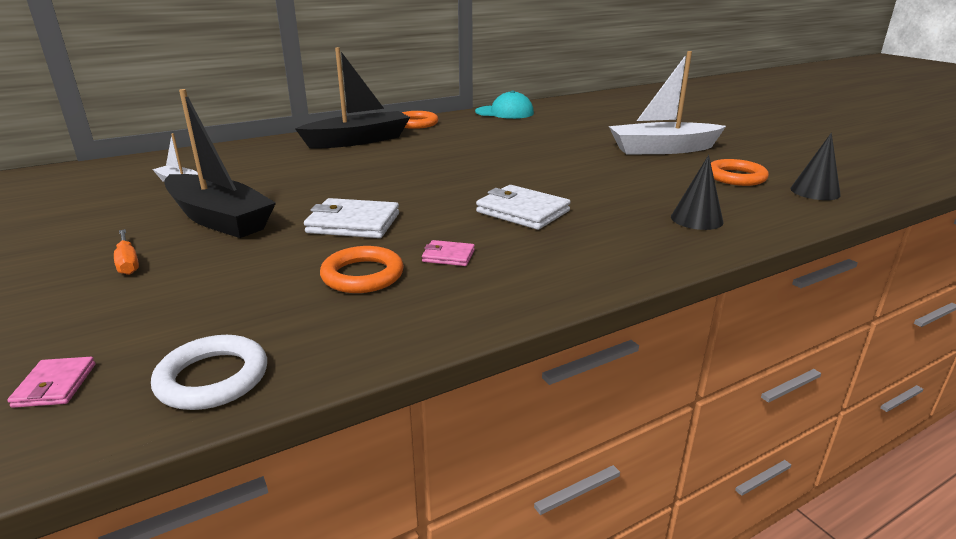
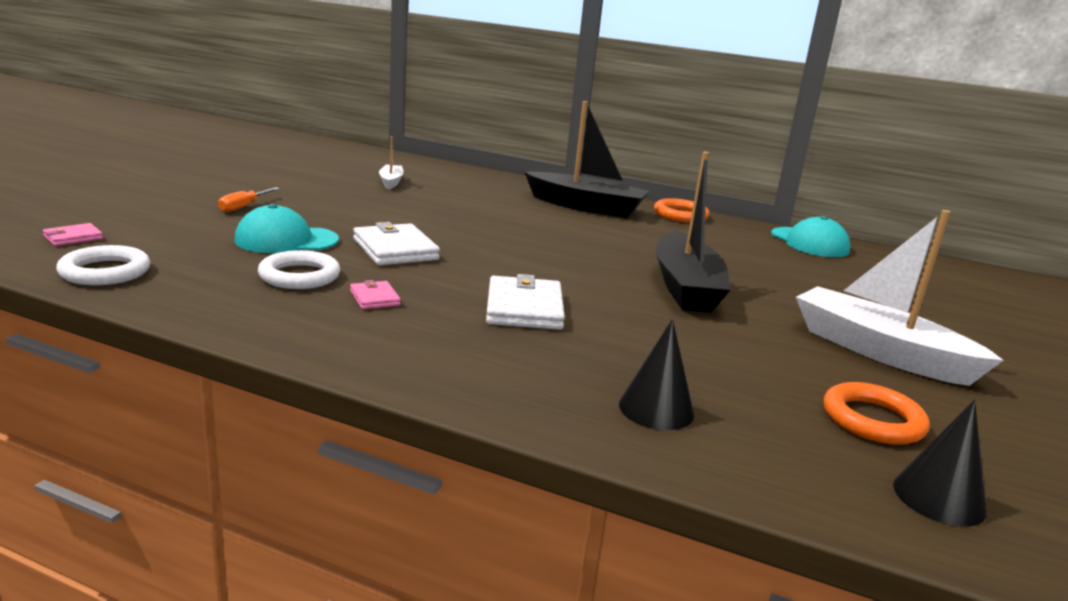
camera: 50 degrees right, 5 degrees down
(219, 219) = (343, 209): black boat -> black boat (686, 287)
(262, 262) = (286, 240): none -> turquoise cap
(362, 275) = (299, 276): orange ring -> white ring

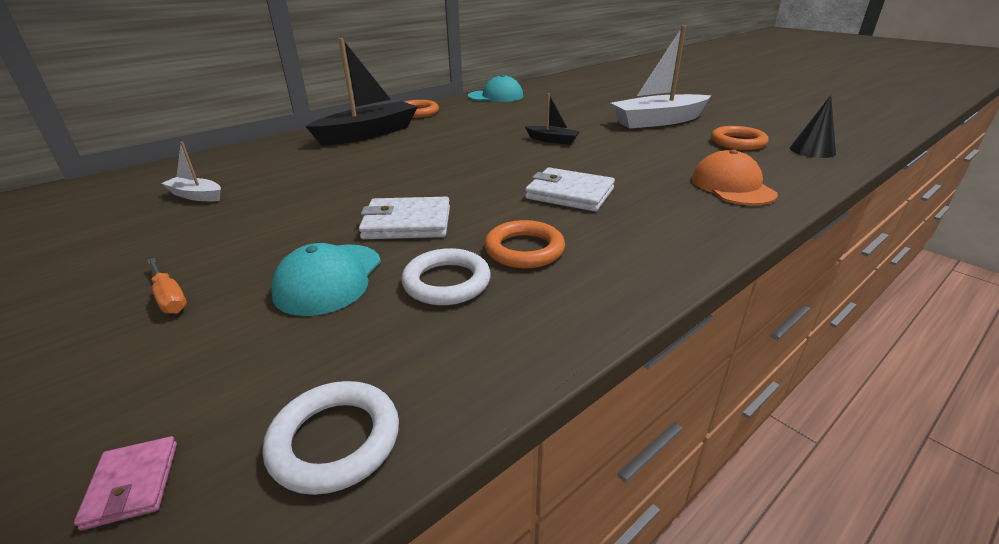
camera: 60 degrees left, 10 degrees up
(374, 298) = (524, 249): pink wallet -> orange ring
(656, 409) = (732, 186): black cone -> orange cap
(686, 287) = (552, 140): black boat -> black boat, size x0.48

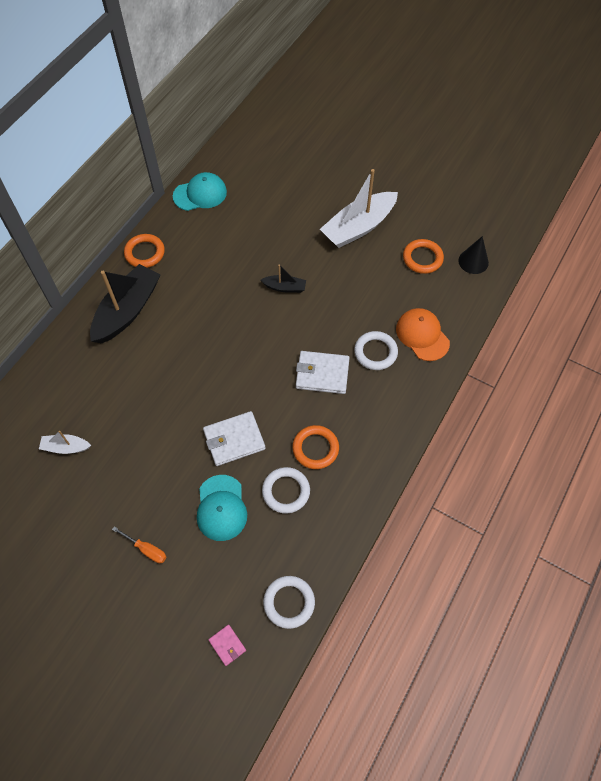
camera: 20 degrees left, 30 degrees up
(656, 189) = (375, 352): none -> white ring

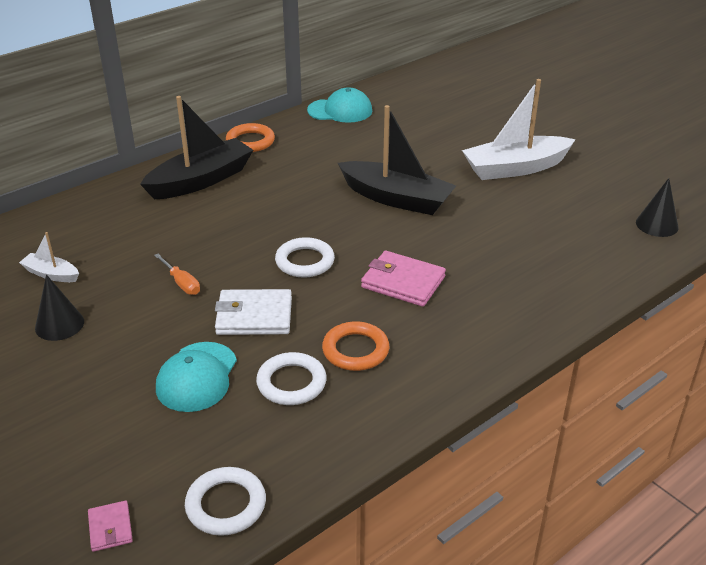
camera: 20 degrees right, 25 degrees down
(100, 493) = (59, 324): none -> black cone
(146, 549) = (76, 392): orange screwdriver -> orange screwdriver (181, 283)
(285, 287) = (396, 198): black boat -> black boat, size x2.09
(322, 374) = (403, 282): white wallet -> pink wallet
(375, 352) = (484, 278): white ring -> white ring (305, 261)
(422, 258) = (587, 209): orange ring -> none
(422, 335) = (557, 276): orange cap -> none

